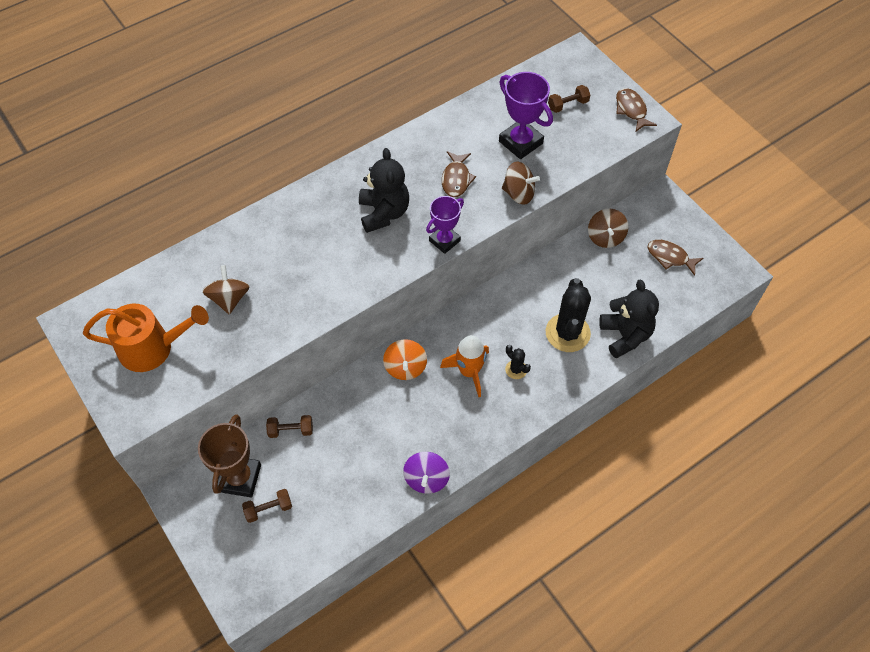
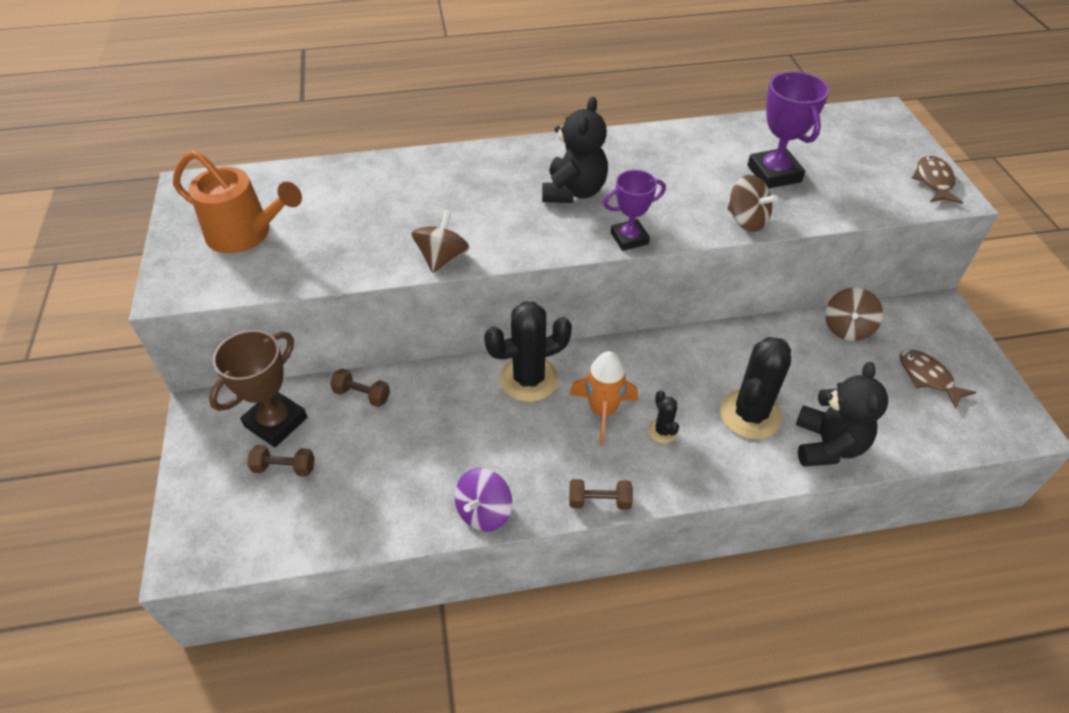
camera: 25 degrees right, 10 degrees down
(229, 299) = (355, 216): brown spinning top -> brown spinning top (442, 258)
(405, 367) = (529, 379): orange spinning top -> black cactus
(456, 179) = (676, 185): brown fish -> none
(568, 105) = (851, 155): brown dumbbell -> brown dumbbell (599, 501)

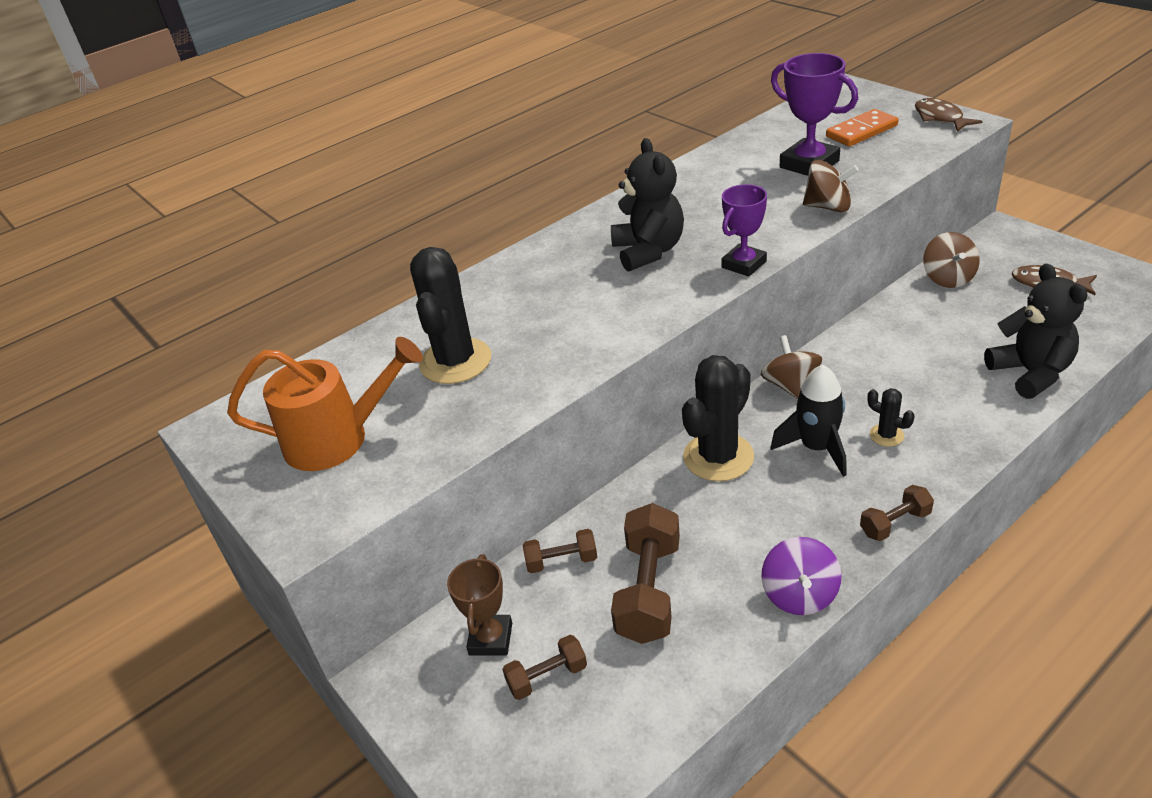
camera: 25 degrees left, 10 degrees down
(276, 422) = (490, 639): brown trophy -> brown trophy, size x0.67
(394, 448) = (649, 590): none -> brown dumbbell
(442, 258) = (583, 360): brown spinning top -> brown spinning top (790, 386)
(602, 411) = (816, 448): orange rocket -> black rocket
(750, 414) = (944, 383): black cactus -> black cactus (455, 361)
(851, 163) = (861, 131): none -> orange domino

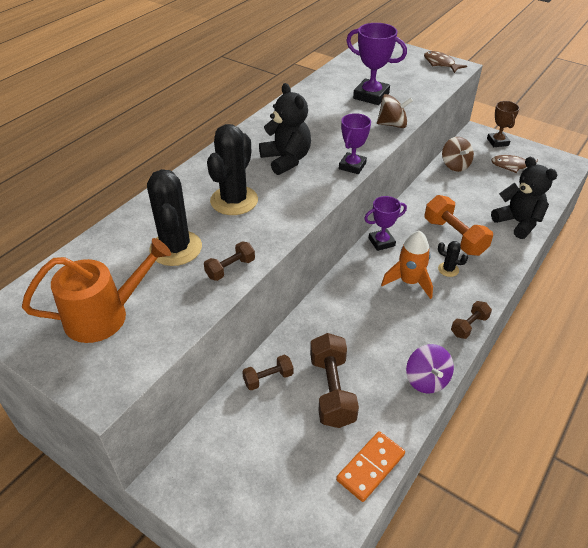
camera: 20 degrees left, 5 degrees up
(490, 639) = (235, 440): brown trophy -> brown trophy (497, 142)
(547, 677) = (282, 461): brown dumbbell -> brown dumbbell (230, 268)
(718, 457) = (350, 294): black cactus -> black cactus (234, 200)
(790, 386) = (381, 242): brown spinning top -> purple trophy
(816, 448) = (409, 282): black rocket -> orange rocket
(861, 131) = (396, 73): orange domino -> orange domino (370, 467)
(912, 387) = (454, 237): none -> orange dumbbell

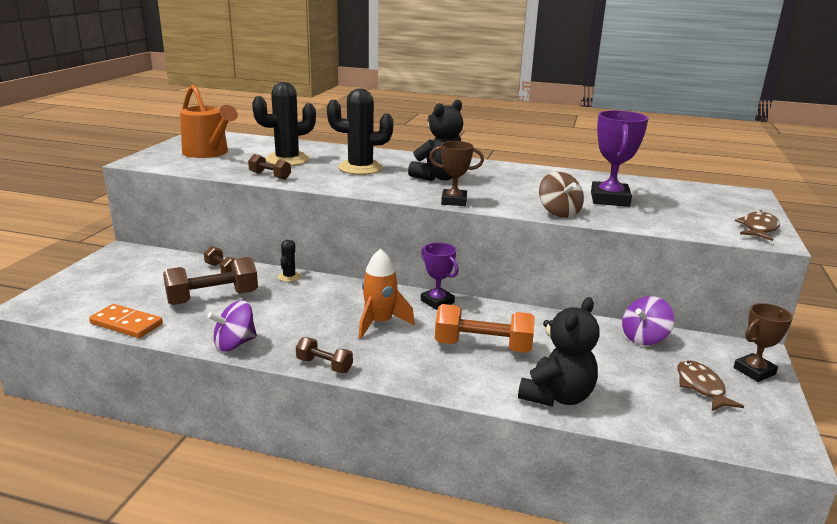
camera: 70 degrees right, 20 degrees down
(352, 166) = (454, 201): purple trophy -> brown trophy
(448, 269) = (416, 346): black cactus -> black cactus (289, 277)
(454, 237) = (483, 346): orange dumbbell -> orange dumbbell turned 60 degrees clockwise
(455, 165) = (644, 338): brown spinning top -> purple spinning top

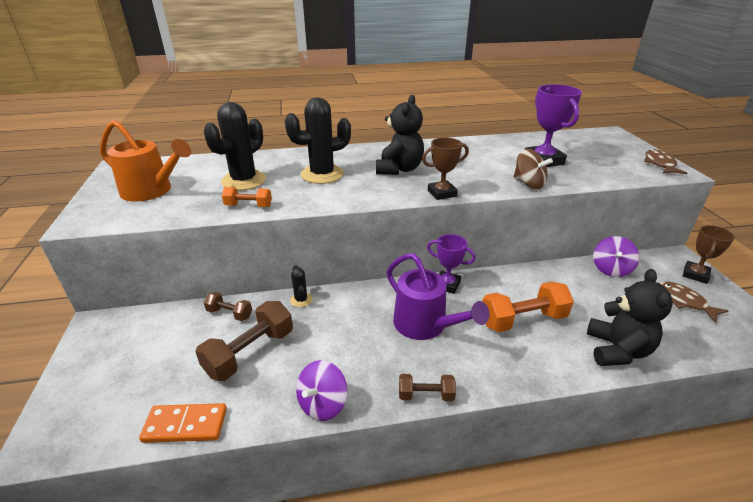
camera: 25 degrees left, 10 degrees up
(270, 176) = (248, 206): brown dumbbell -> orange dumbbell
(380, 323) = (425, 325): orange rocket -> purple watering can

